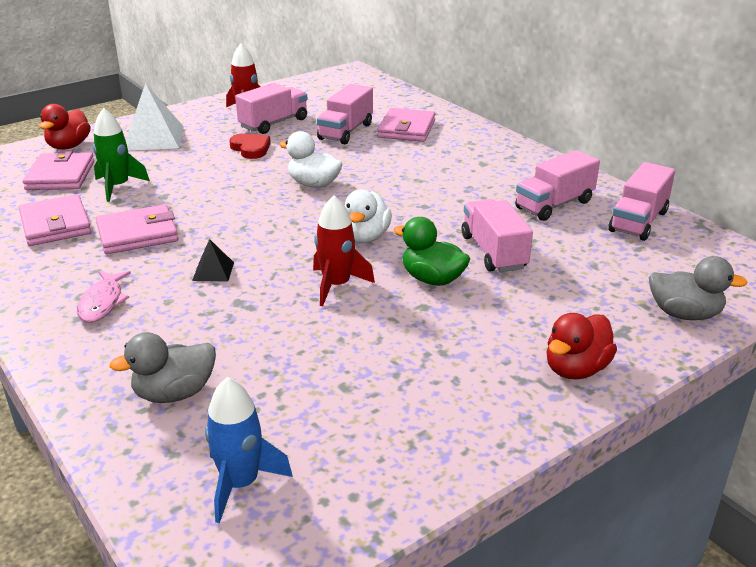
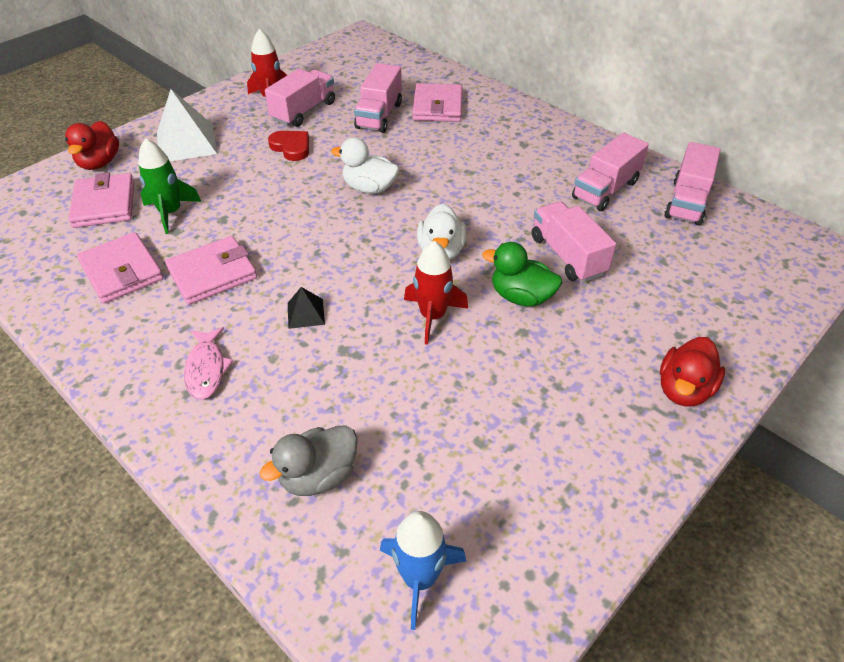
camera: 10 degrees left, 15 degrees up
(684, 314) = (758, 310): grey duck -> none

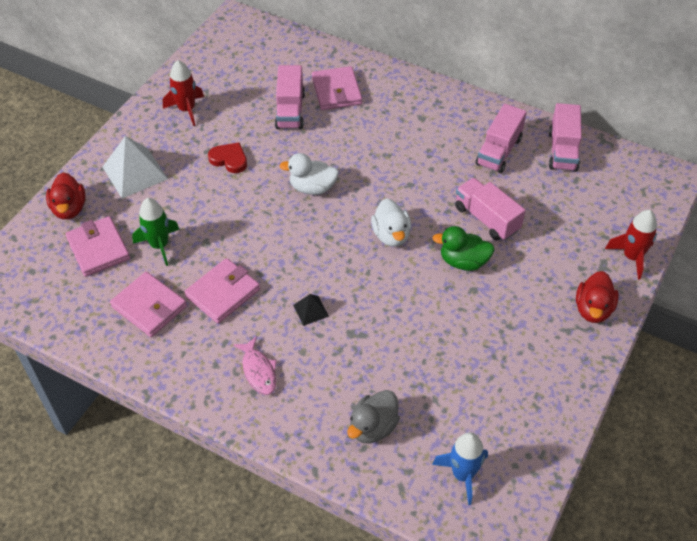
camera: 15 degrees left, 5 degrees up
(303, 111) = (222, 118): pink truck -> none
(432, 316) = (405, 292): red rocket -> red rocket (632, 257)

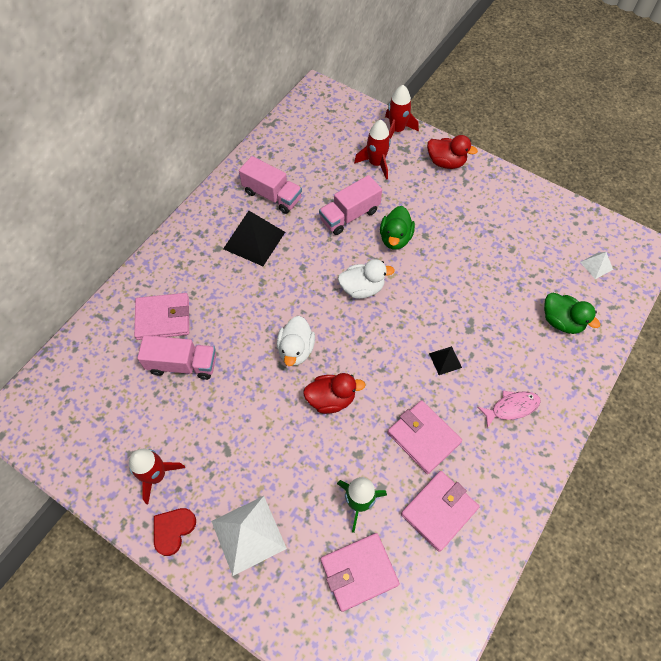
camera: 85 degrees left, 10 degrees up
(69, 209) = (295, 613): red duck -> red duck (331, 399)
(229, 159) = (244, 428): red heart -> red heart (173, 530)
(373, 427) = (561, 321): grey duck -> green duck
(436, 143) = (254, 240): none -> black pyramid
(463, 474) = (596, 265): blue rocket -> white pyramid
(562, 150) = (279, 151): pink truck -> none
(570, 239) = (376, 163): none -> red rocket

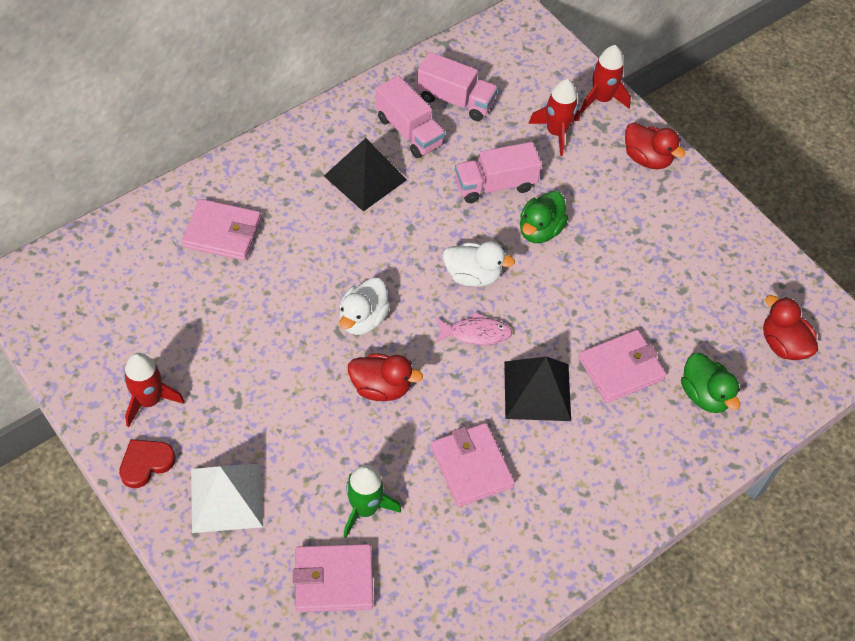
camera: 15 degrees right, 5 degrees down
(182, 364) = (224, 291): pink truck -> pink truck (455, 100)
(439, 511) = (454, 550): pink wallet -> pink wallet (621, 368)
(445, 360) = (537, 391): black pyramid -> black pyramid, size x2.02
(511, 407) = (593, 470): pink fish -> pink fish (476, 333)
(596, 265) = (783, 344): white pyramid -> red duck

